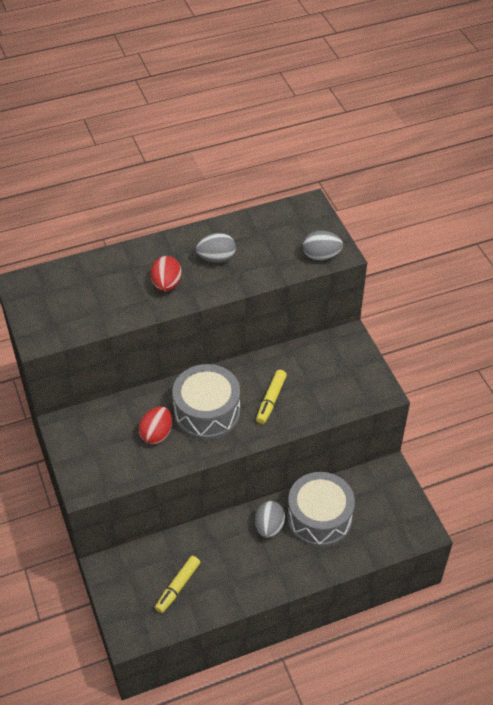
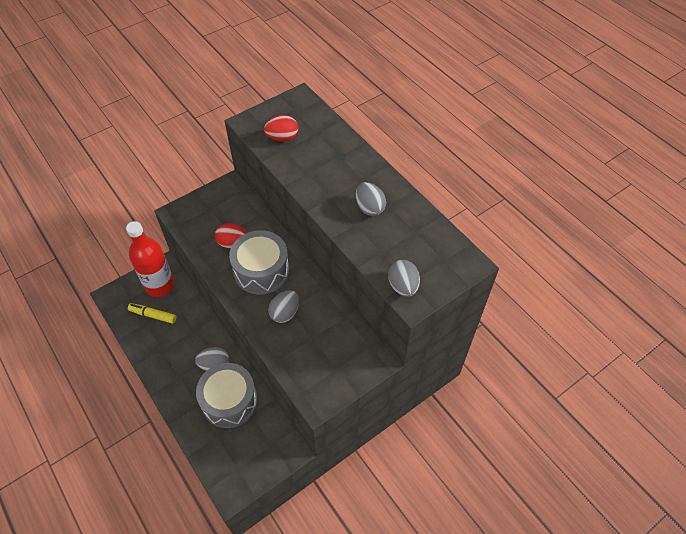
camera: 75 degrees right, 5 degrees up
(133, 574) = (160, 285): none -> red bottle
(166, 284) = (327, 181): red egg -> red egg (282, 138)
(271, 400) = (285, 313): yellow marker -> grey egg

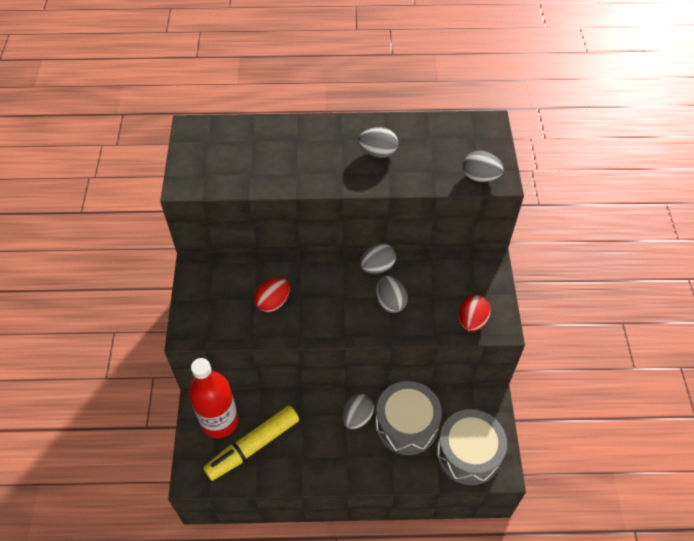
camera: 55 degrees left, 0 degrees up
(153, 315) = (253, 446): yellow marker -> yellow marker, size x1.67
(261, 270) = (327, 295): grey drum -> grey drum (468, 453)
(282, 138) = (233, 168): red egg -> red egg (471, 321)
(311, 287) = (377, 267): none -> grey egg

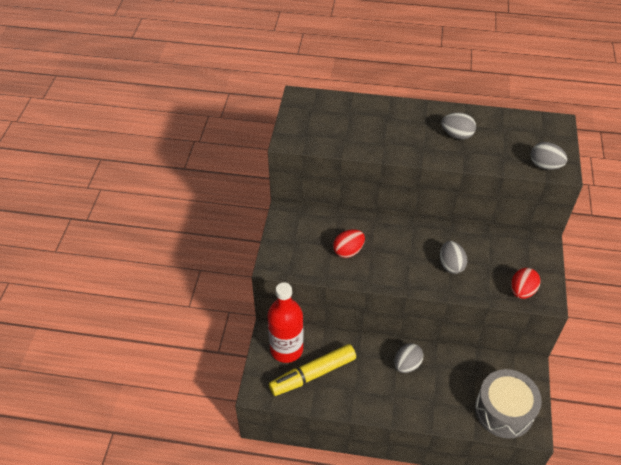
camera: 10 degrees right, 5 degrees down
(377, 267) = (442, 235): grey egg -> none
(406, 424) = (450, 377): grey drum -> none

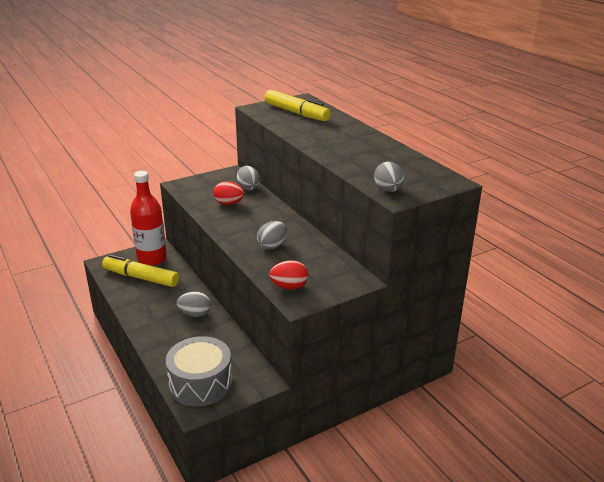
camera: 50 degrees right, 20 degrees down
(332, 122) = (296, 113): none -> yellow marker
(456, 135) = (360, 150): grey egg -> grey egg (248, 188)

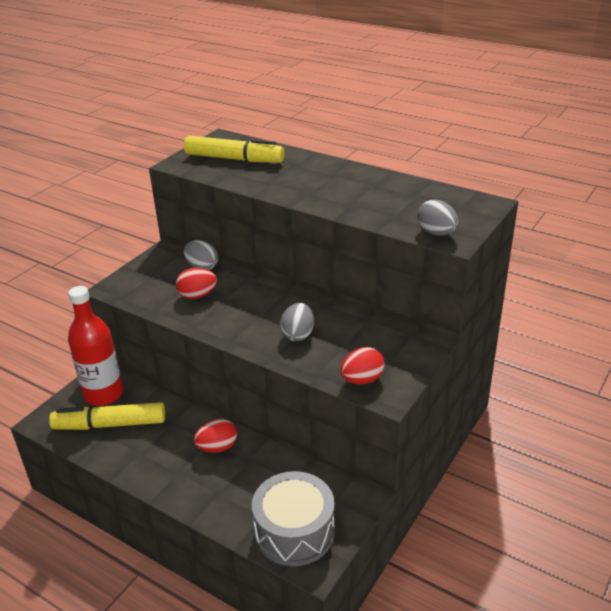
camera: 25 degrees left, 5 degrees up
(195, 314) = (217, 447): grey egg -> red egg

